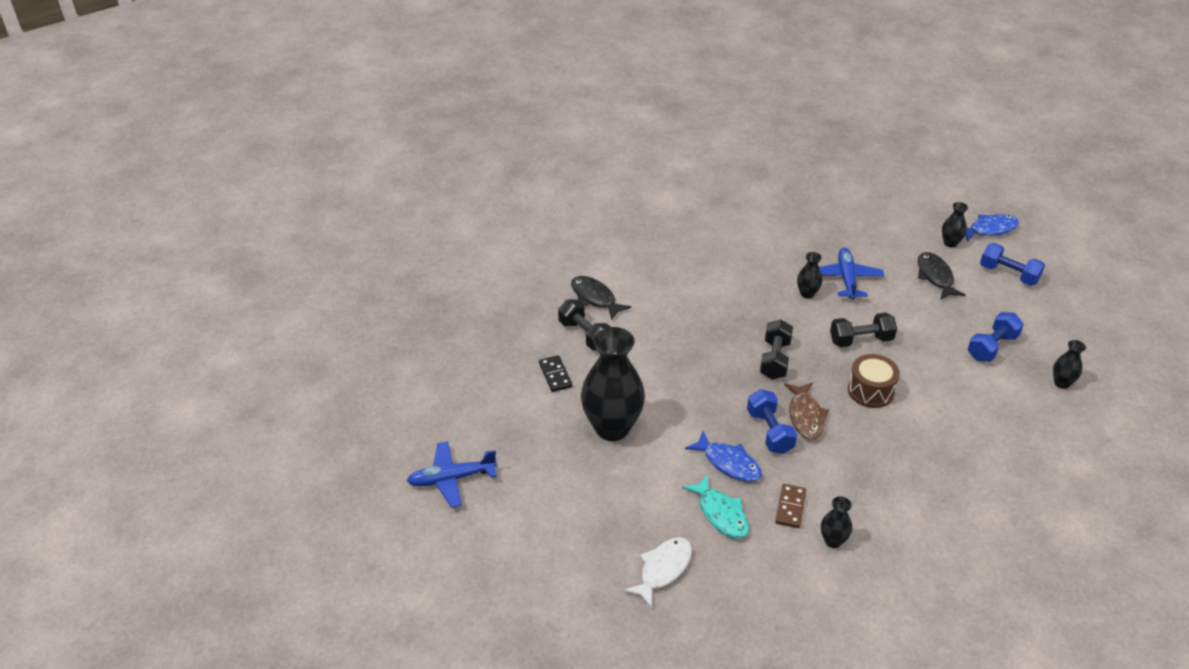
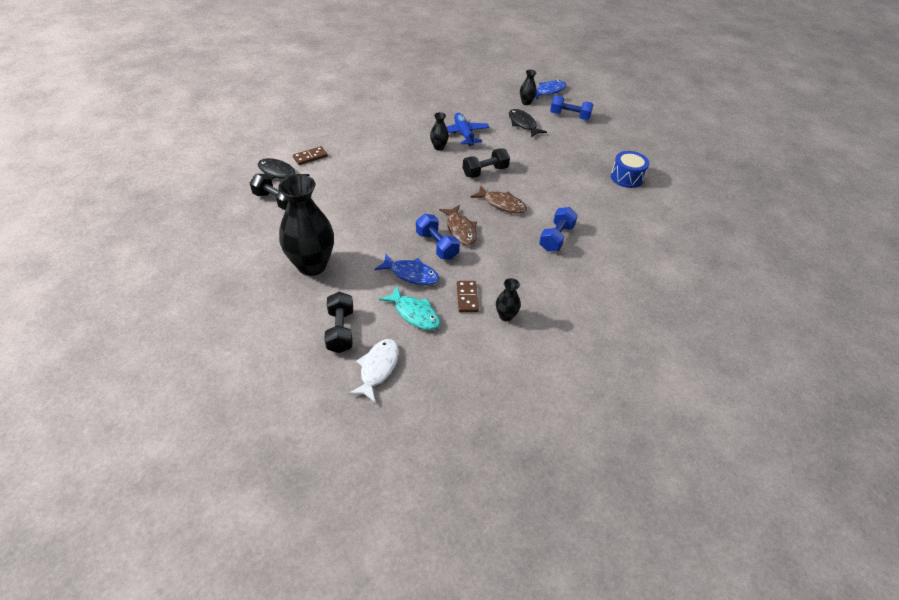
camera: 20 degrees left, 5 degrees up
(451, 479) = (178, 333): blue plane -> none
(555, 375) = (257, 234): black domino -> none
(637, 281) = (310, 157): none -> brown domino
(775, 359) = (427, 194): black dumbbell -> black dumbbell (340, 330)
(870, 391) = (502, 204): brown drum -> brown fish
(992, 347) = (574, 162): blue dumbbell -> blue dumbbell (556, 238)
(1062, 383) = (626, 177): black vase -> blue drum

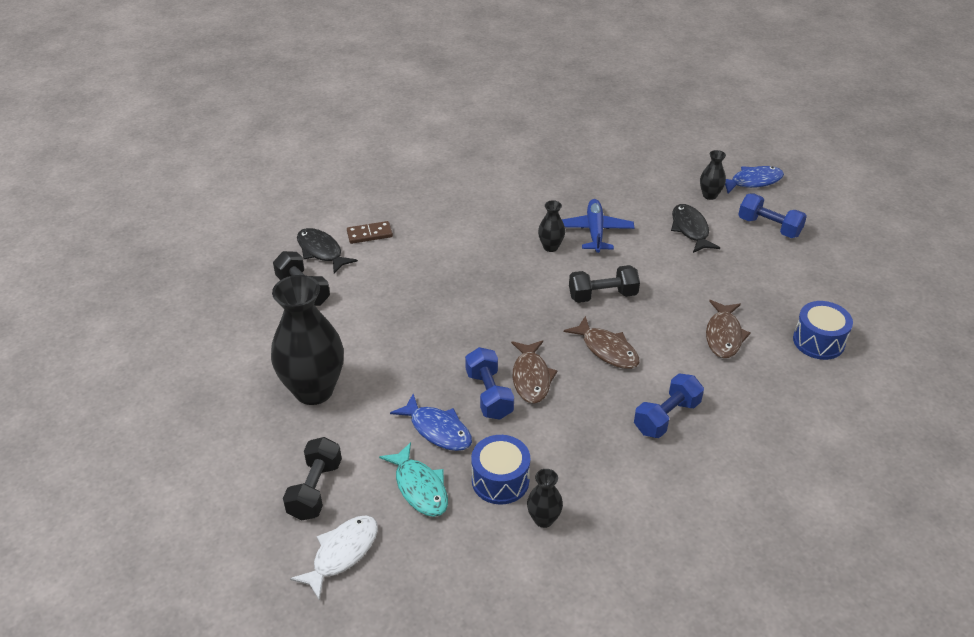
camera: 20 degrees right, 5 degrees down
(467, 298) = (500, 480): brown domino -> blue drum
(570, 183) = (723, 335): none -> brown fish

